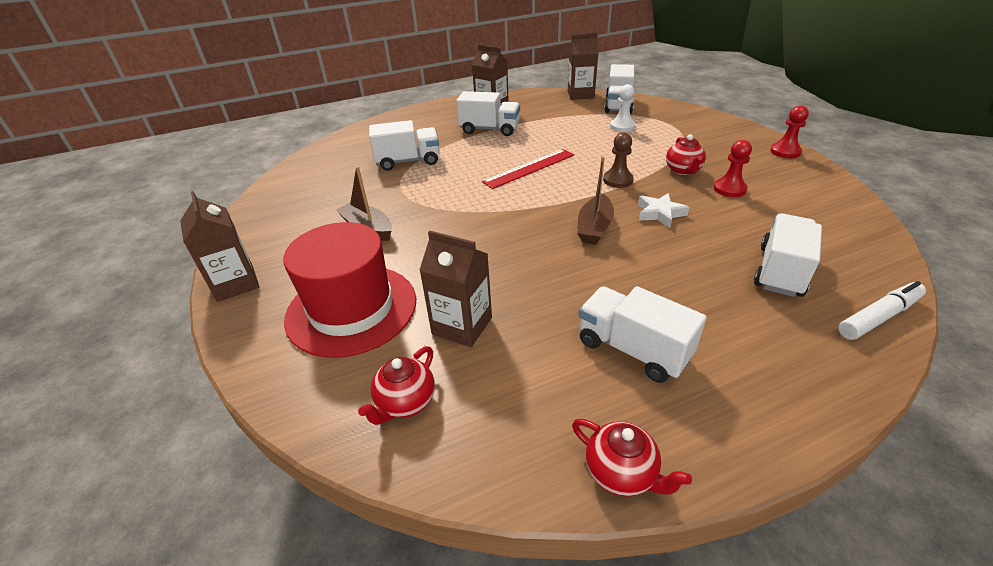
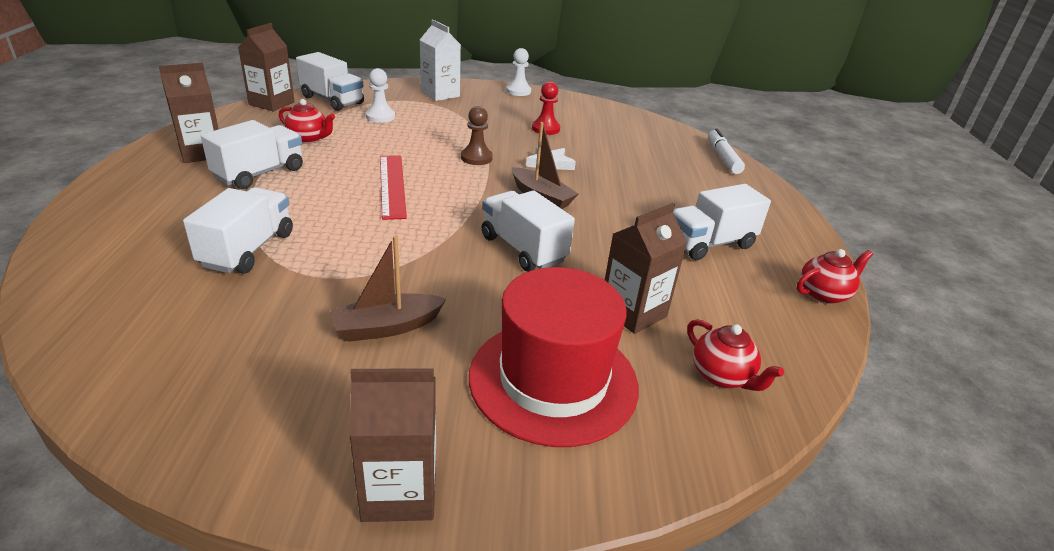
camera: 70 degrees left, 5 degrees down
(683, 171) = (497, 130): red teapot -> red teapot (309, 139)
(704, 128) = (440, 94): none -> white carton
(780, 271) = (660, 160): white truck -> white truck (523, 249)
(785, 152) = (518, 91): red pawn -> white pawn

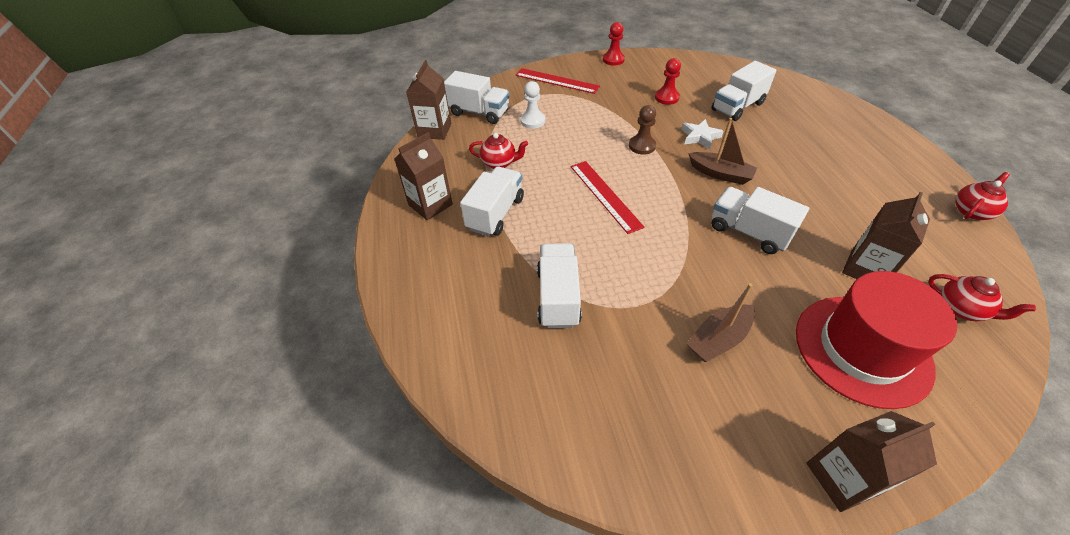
camera: 10 degrees left, 15 degrees up
(440, 94) = (557, 81): white carton -> red ruler
(518, 91) = (613, 60): white pawn -> red pawn
(710, 244) = (867, 186): white truck -> white truck (737, 107)
(723, 157) = (813, 92): white marker -> none

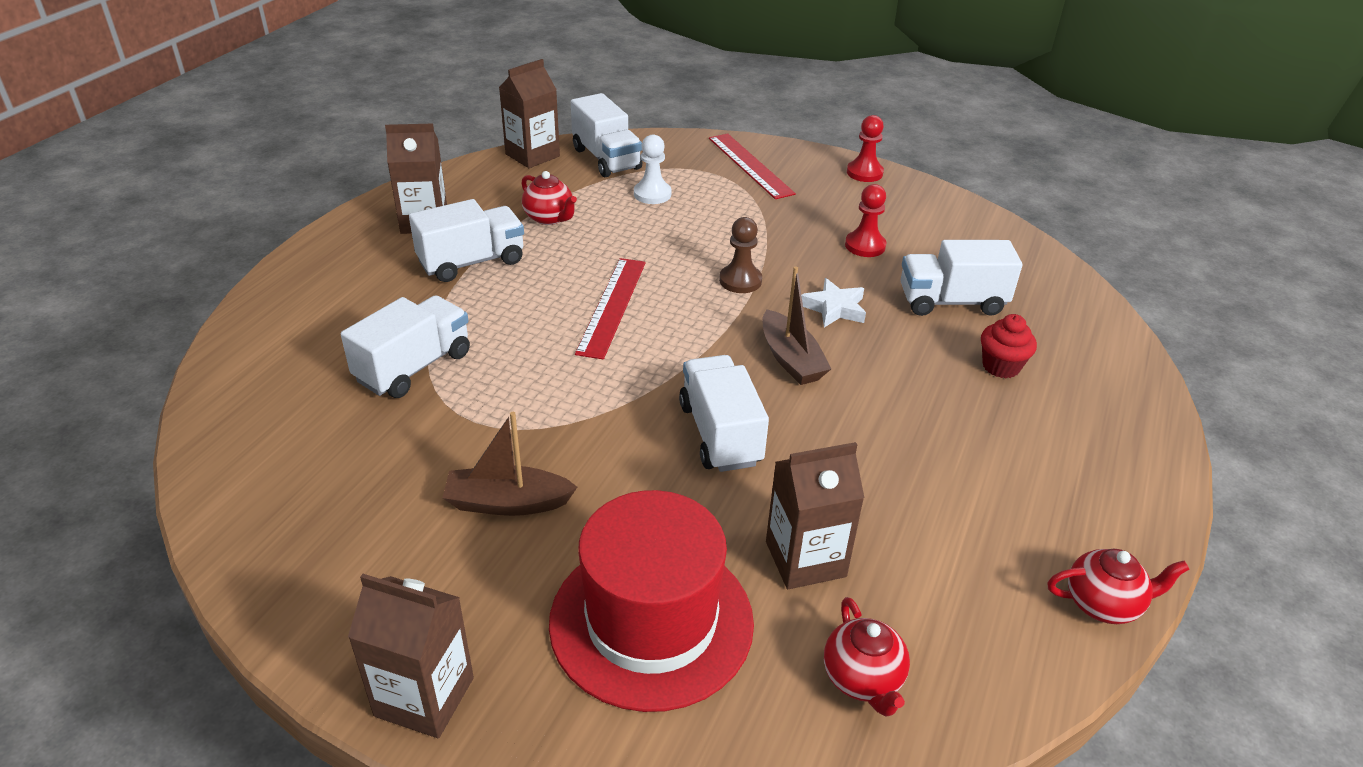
camera: 35 degrees right, 10 degrees down
(797, 127) = (1001, 366): none -> red cupcake

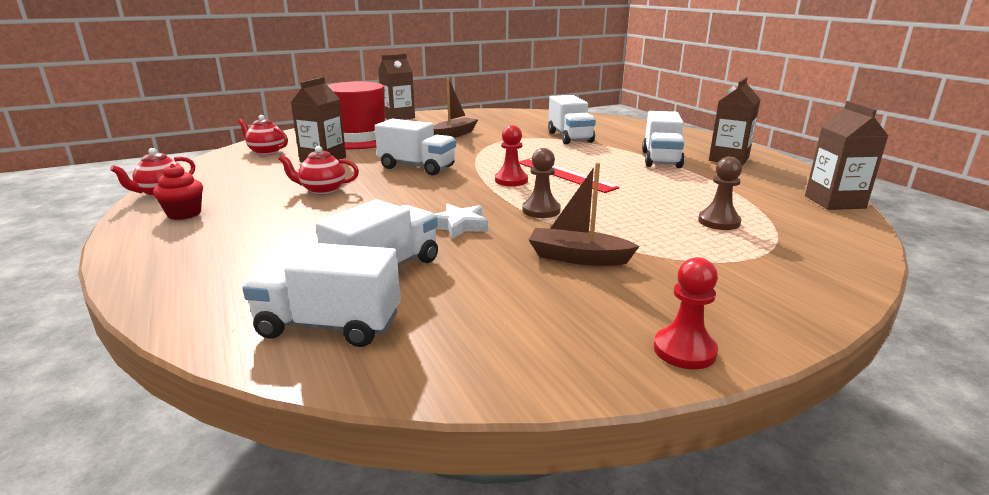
camera: 130 degrees right, 15 degrees down
(549, 218) = (704, 184): red teapot -> red teapot (322, 190)
(606, 159) = (813, 224): white truck -> white truck (329, 326)
(652, 194) = (719, 222): white pawn -> brown pawn
(750, 165) = (758, 283): red ruler -> none
(791, 359) = (436, 196): brown boat -> brown boat (578, 258)
(865, 246) = (520, 273): red pawn -> red pawn (511, 180)
(1001, 366) = (295, 249): red cupcake -> red cupcake (184, 214)

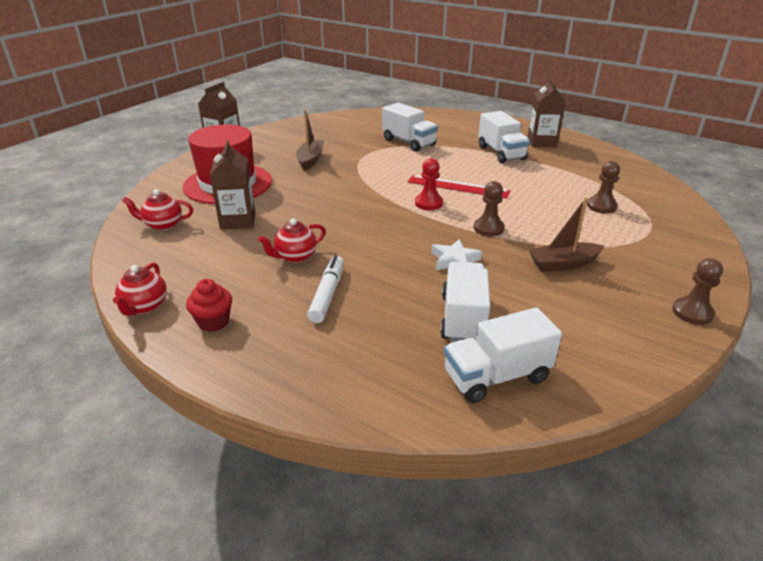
camera: 30 degrees left, 10 degrees up
(299, 220) = (327, 294): none -> white marker
(417, 167) = (336, 208): white truck -> none
(684, 350) = (692, 312): red pawn -> brown pawn
(834, 202) = (640, 169): brown carton -> none

